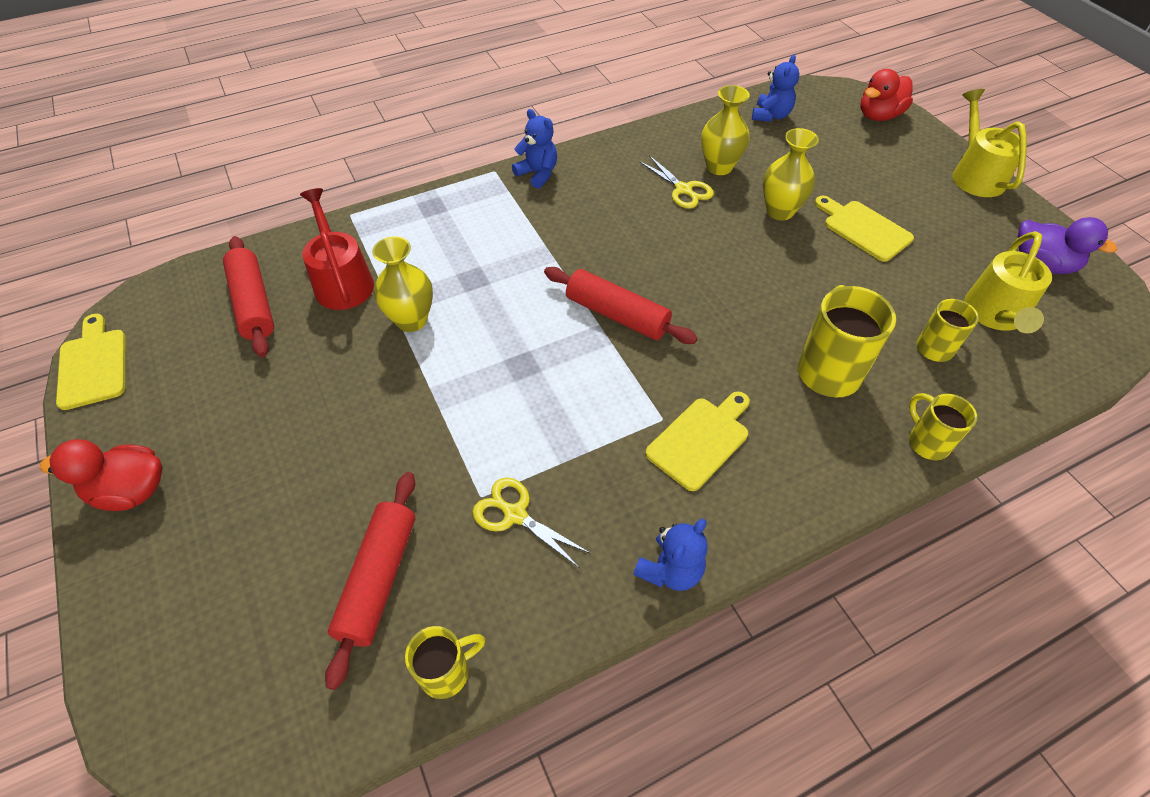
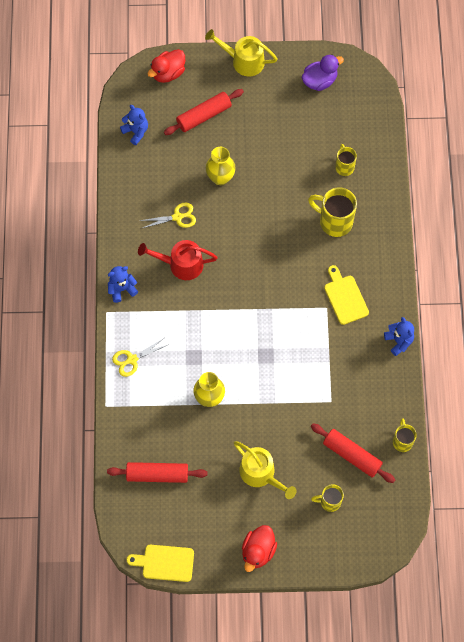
camera: 65 degrees left, 15 degrees up
(342, 281) = (162, 425): red watering can -> red watering can (181, 264)
(515, 515) = (346, 390): yellow scissors -> yellow scissors (132, 359)
(617, 315) = (254, 297): red rolling pin -> red rolling pin (204, 116)
(719, 167) = (168, 187): yellow vase -> none
(863, 229) = (254, 145): yellow cutting board -> none
(878, 116) = (168, 73): red duck -> red duck turned 60 degrees clockwise
(927, 442) = (389, 206): yellow mug -> yellow mug (329, 502)
(995, 315) = (339, 126): yellow watering can -> yellow watering can (261, 474)

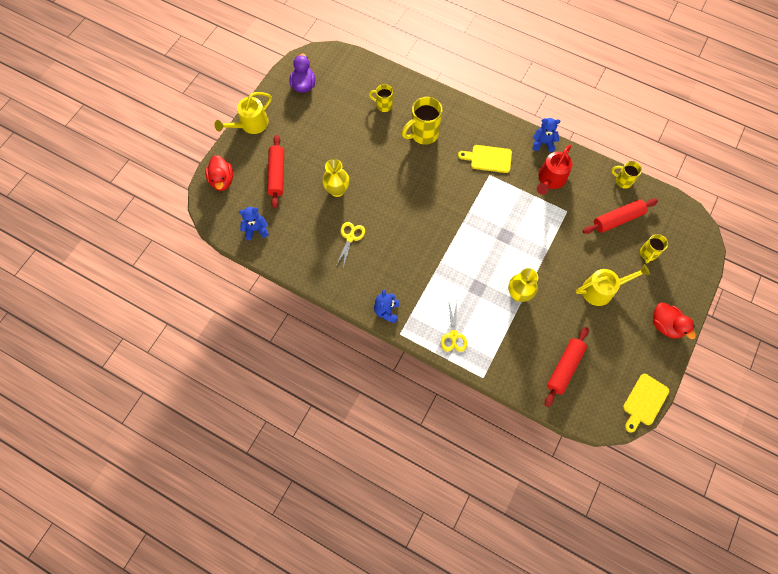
camera: 60 degrees left, 0 degrees up
(181, 264) = (392, 256): red watering can -> red watering can (550, 179)

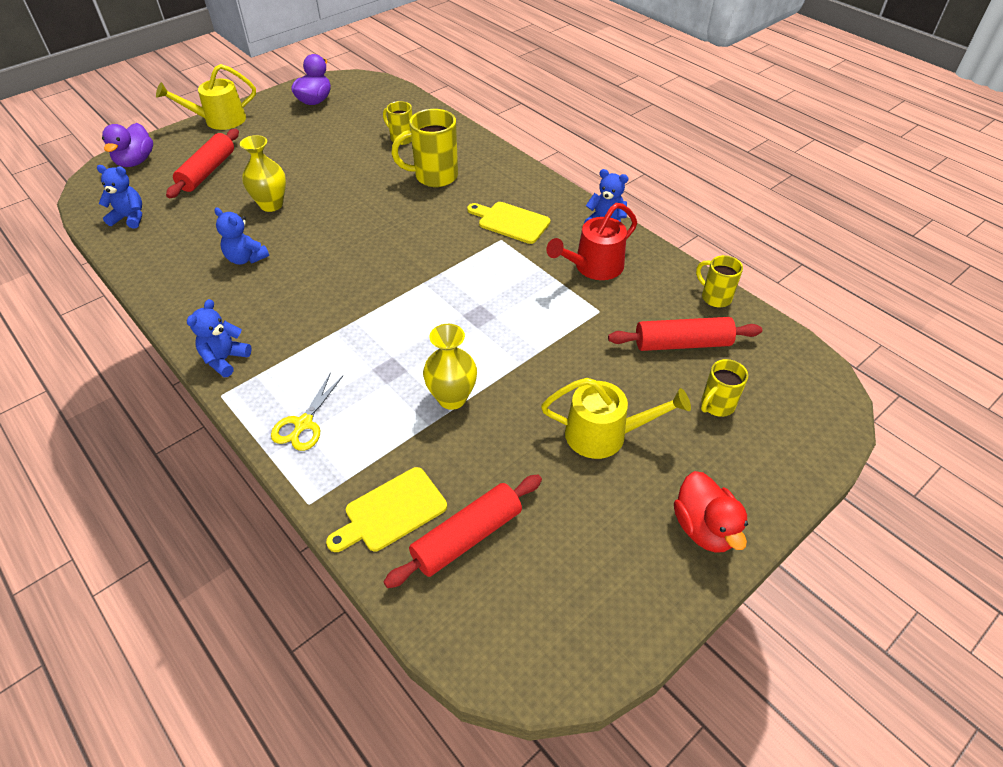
camera: 20 degrees right, 20 degrees down
(222, 180) = (135, 161): red duck -> purple duck
(350, 238) = (246, 258): yellow scissors -> blue teddy bear
(644, 401) = (598, 655): yellow cutting board -> yellow cutting board (391, 511)

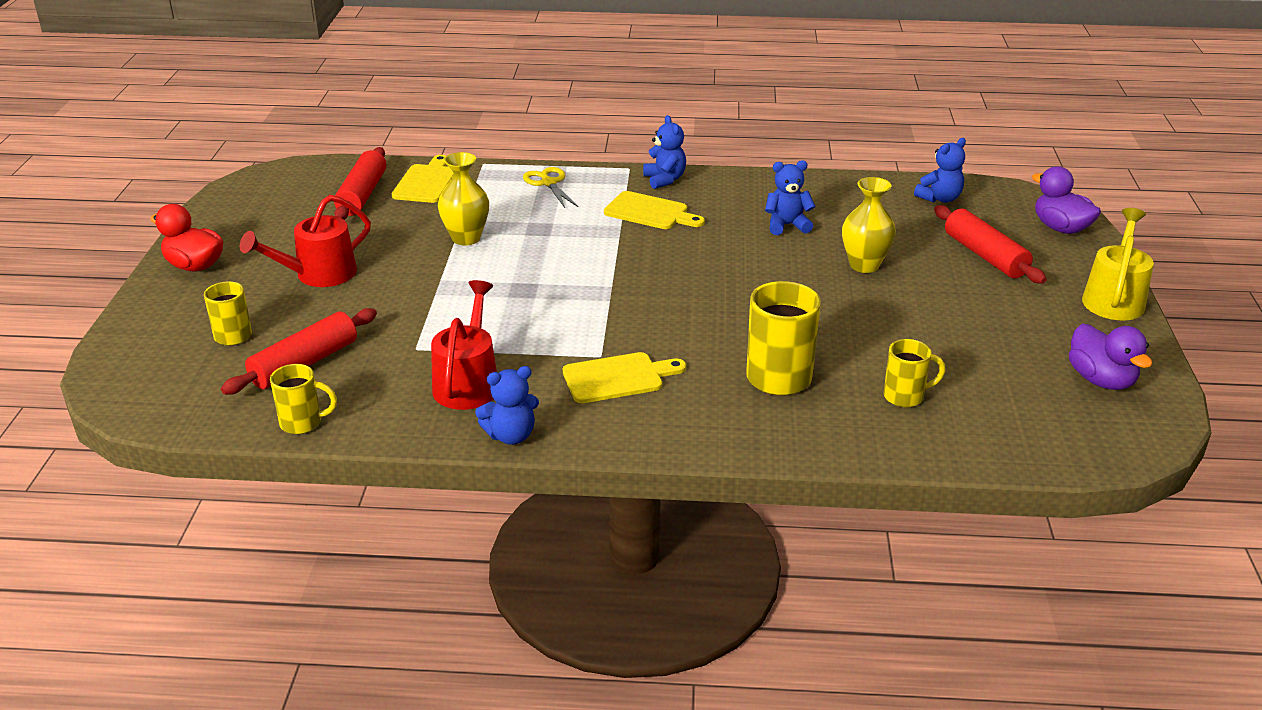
camera: 135 degrees right, 15 degrees down
(295, 331) = (650, 212): none -> yellow cutting board
(604, 434) = (318, 275): yellow watering can -> red watering can

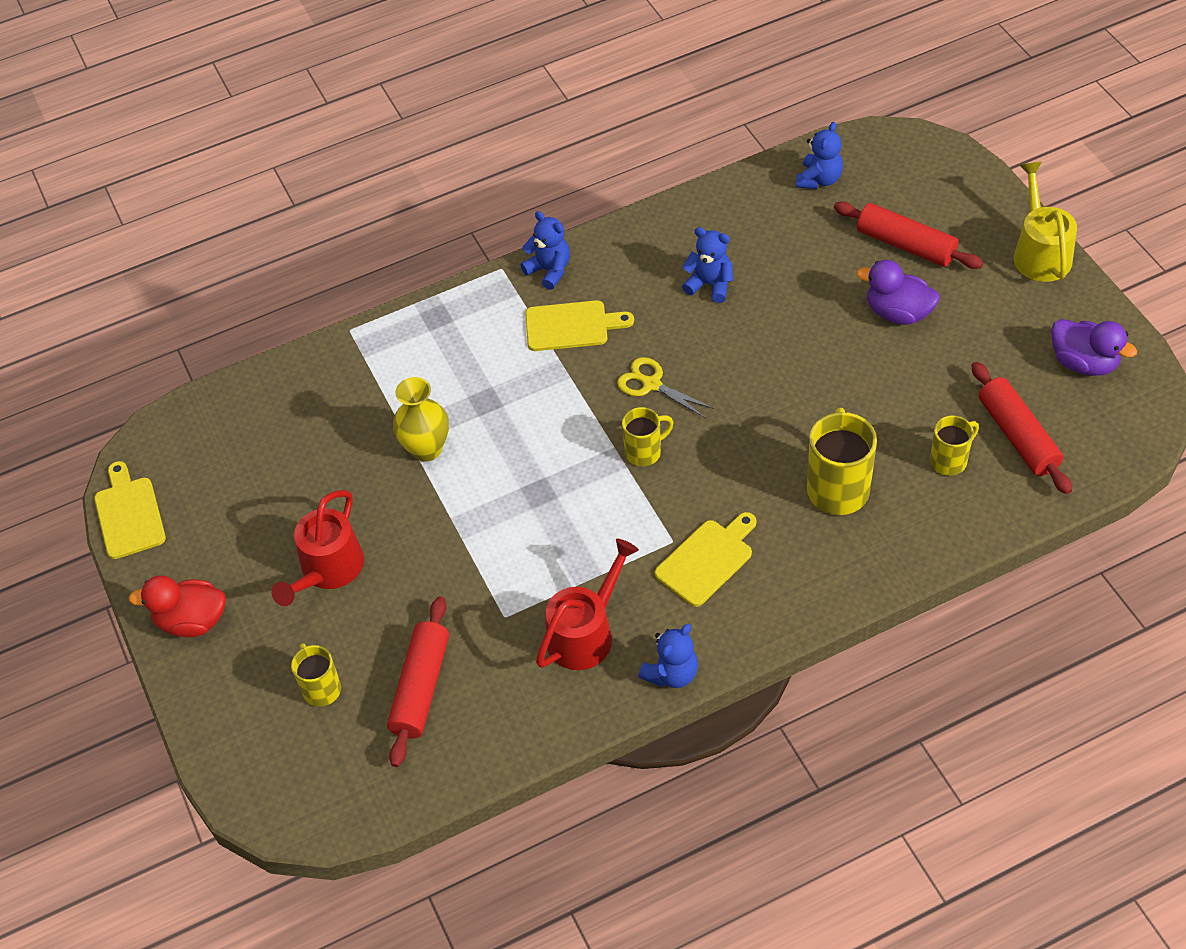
camera: 25 degrees left, 20 degrees up
(302, 423) = (484, 755): yellow mug -> yellow mug (644, 452)
(362, 195) = (267, 437): red rolling pin -> red rolling pin (1018, 436)
(426, 182) = (316, 386): yellow cutting board -> yellow cutting board (129, 514)
(468, 382) = (585, 633): red watering can -> red watering can turned 60 degrees clockwise
(549, 183) = (441, 329): yellow scissors -> yellow scissors (652, 384)
(787, 225) = (710, 285): blue teddy bear -> blue teddy bear turned 60 degrees clockwise
(864, 265) = (813, 308): yellow vase -> none
(1060, 228) = (946, 174): purple duck -> purple duck (898, 313)

